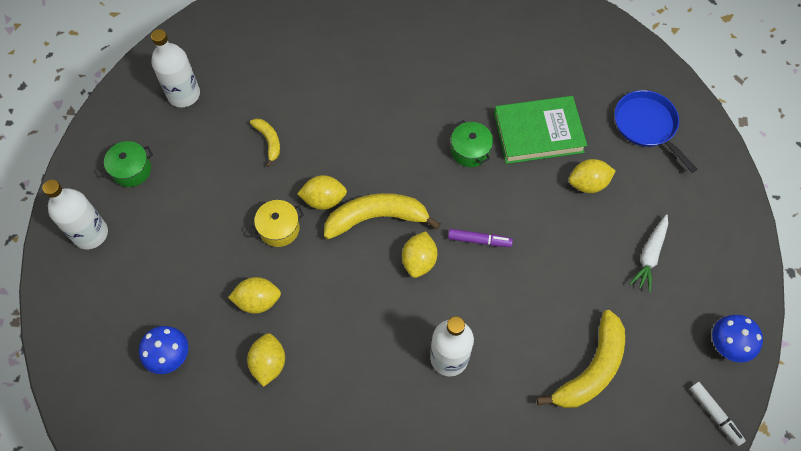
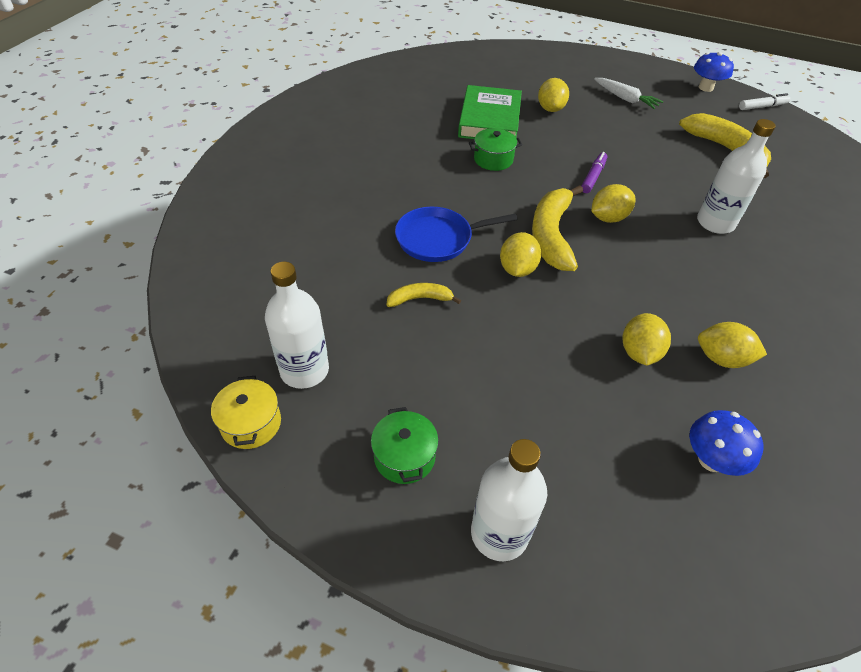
camera: 75 degrees left, 15 degrees down
(279, 229) = (545, 314): yellow pot -> yellow pot (251, 423)
(419, 261) = (608, 218): yellow lemon -> yellow lemon turned 60 degrees counterclockwise
(646, 125) = (504, 70): blue pan -> blue pan (438, 239)

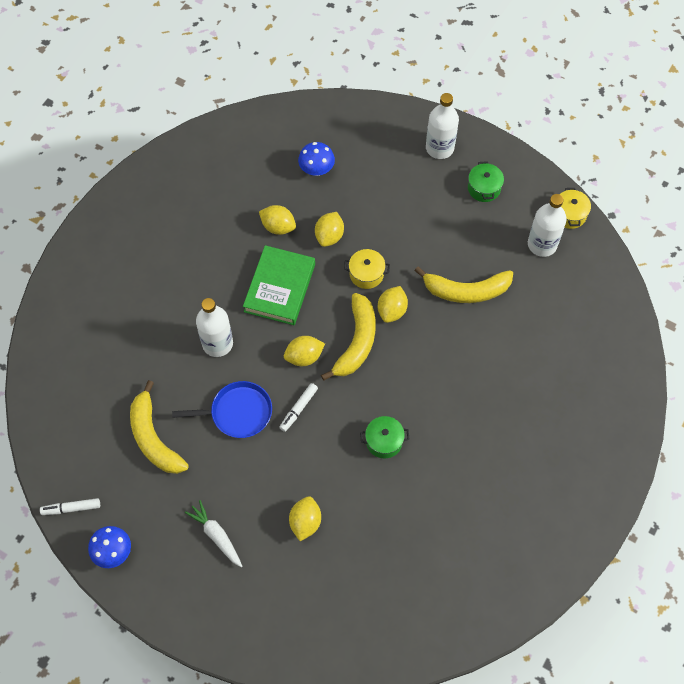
camera: 170 degrees left, 15 degrees up
(420, 299) = (466, 291): yellow banana -> yellow banana, size x1.92
(438, 239) = (447, 346): blue pan -> blue pan (238, 412)
(489, 119) = (375, 507): green book -> green book (280, 288)
(565, 308) = (366, 274): none -> yellow pot
(593, 177) = (298, 409): purple marker -> white marker

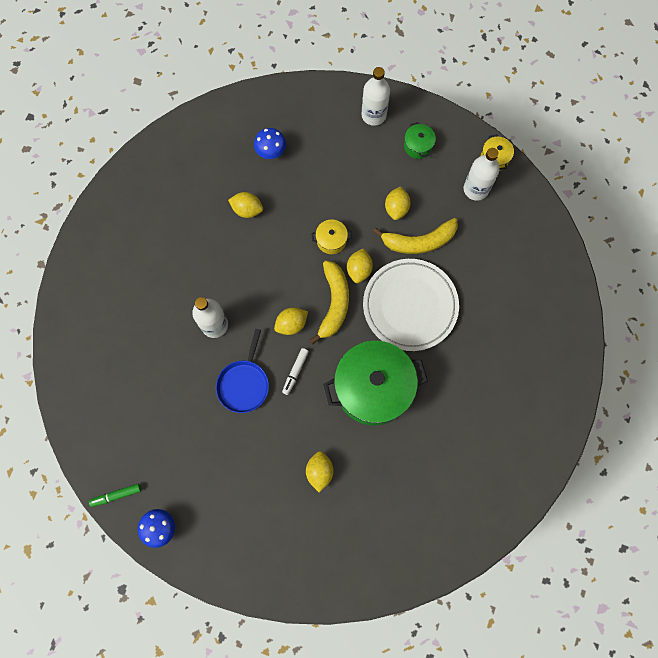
camera: 10 degrees left, 10 degrees up
(71, 508) = (116, 495): white marker -> green marker
(154, 438) = (176, 420): yellow banana -> none
(216, 535) = (246, 497): white carrot -> none
(238, 412) = (244, 384): blue pan -> blue pan turned 120 degrees clockwise
(280, 288) = (259, 265): green book -> none
(329, 236) = (293, 211): yellow lemon -> yellow lemon (396, 208)
(384, 441) = (373, 388): green pot -> green pot, size x2.36
(443, 359) = (410, 306): none -> white plate

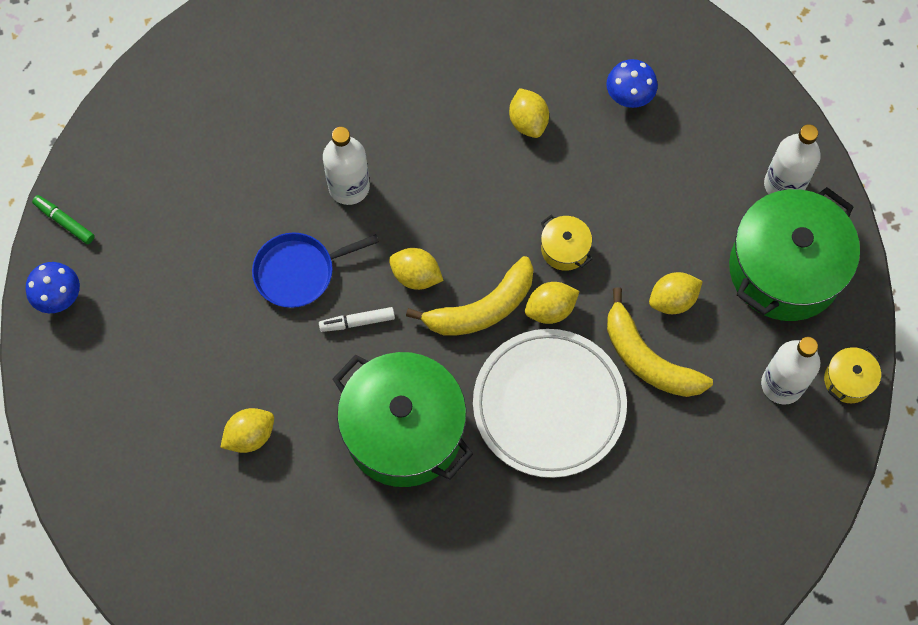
camera: 55 degrees right, 5 degrees down
(418, 146) = (785, 269): green pot -> green pot, size x2.36

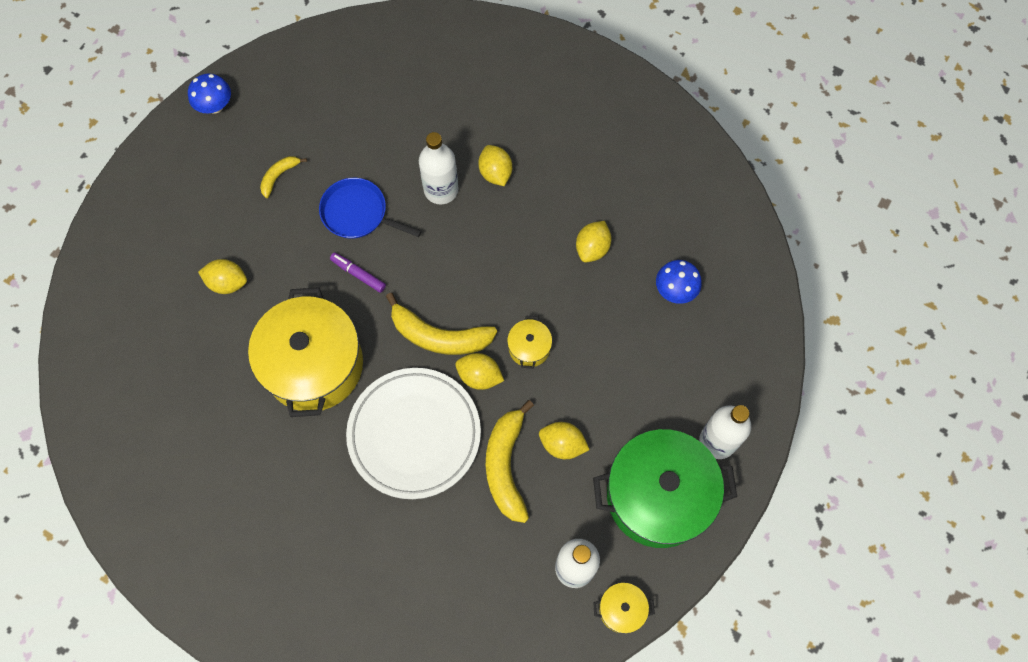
camera: 45 degrees right, 0 degrees up
(64, 222) = (264, 66): green marker -> none
(191, 304) = (279, 176): none -> yellow banana
(357, 322) = (358, 274): white marker -> purple marker
(404, 431) = (314, 365): green pot -> yellow pot
(416, 276) = (422, 279): yellow lemon -> yellow lemon (495, 173)

